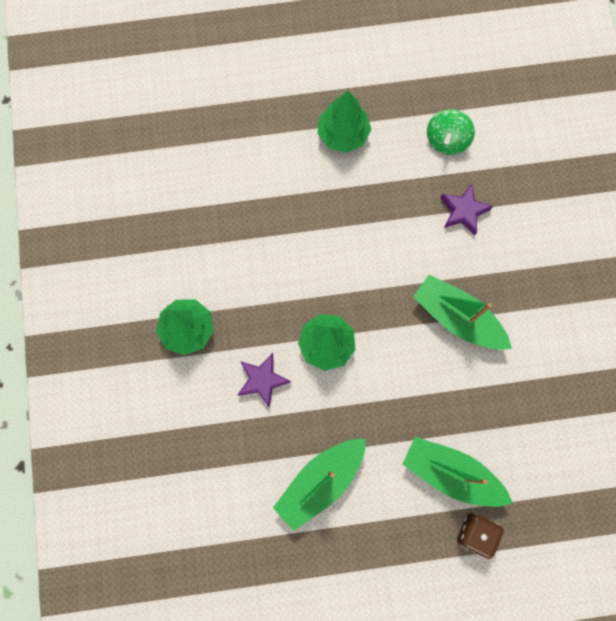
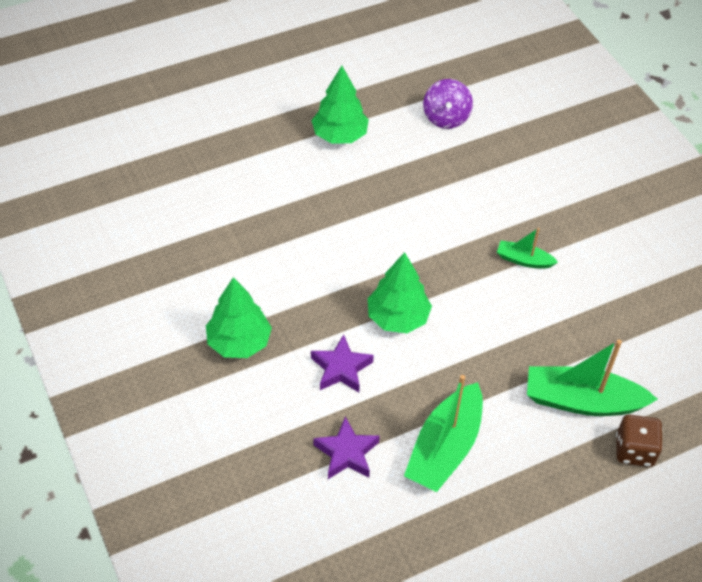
camera: 20 degrees left, 25 degrees down
(447, 140) = (446, 118): green spinning top -> purple spinning top
(457, 317) = (523, 260): green boat -> green boat, size x0.52
(463, 211) = (488, 170): purple star -> purple star (346, 453)

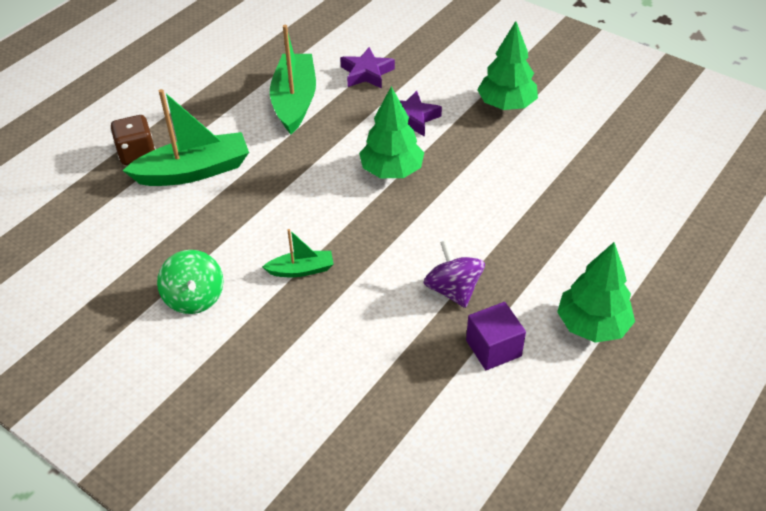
camera: 155 degrees right, 5 degrees down
(417, 149) = (493, 348): none -> purple cube
(446, 118) = (491, 411): purple spinning top -> purple spinning top (453, 290)
(618, 273) = (194, 298): none -> green spinning top

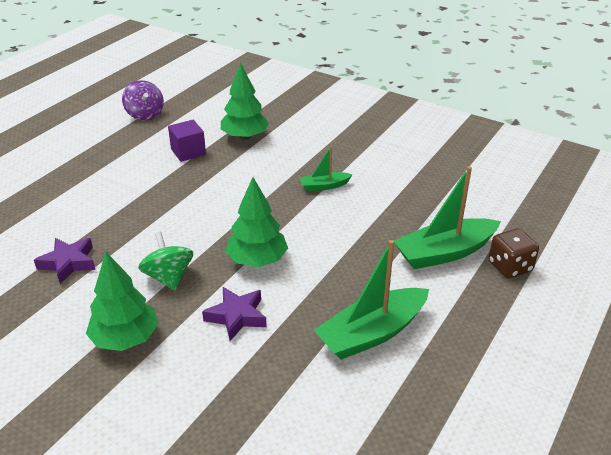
camera: 175 degrees right, 10 degrees down
(194, 298) = (396, 168): green spinning top -> green spinning top (168, 277)
(294, 101) = (371, 333): green boat -> green boat turned 60 degrees clockwise
(367, 73) = (291, 378): purple star -> purple star (68, 263)
(453, 290) = (211, 179): purple spinning top -> purple spinning top (145, 114)
(592, 325) = (117, 164): green tree -> green tree (244, 137)

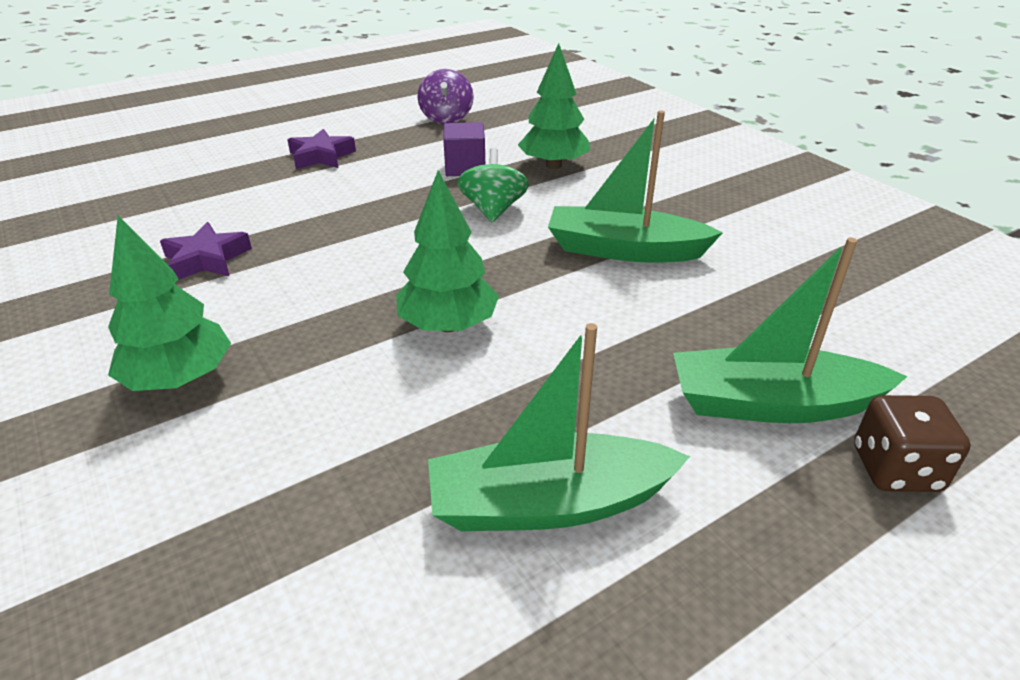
camera: 25 degrees right, 0 degrees up
(168, 277) = (309, 312): green spinning top -> green spinning top (493, 210)
(236, 316) = (353, 398): purple star -> purple star (321, 156)
(324, 186) = (624, 250): green boat -> green boat, size x1.93

